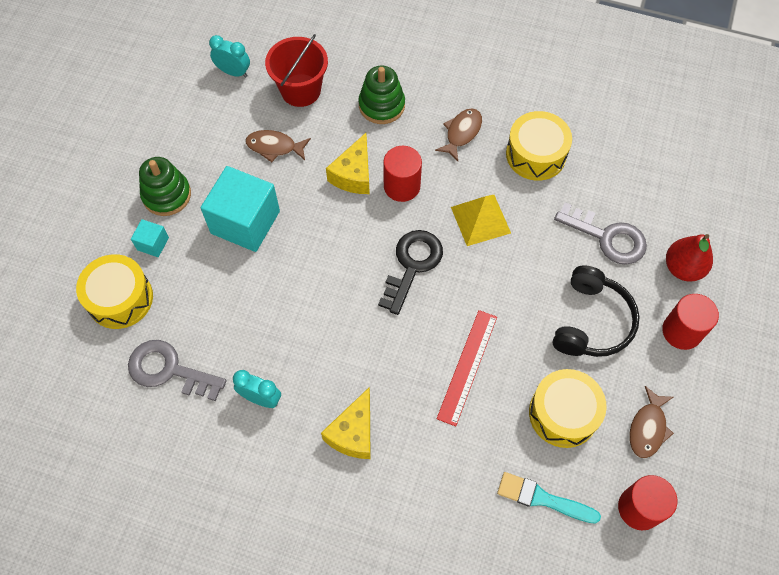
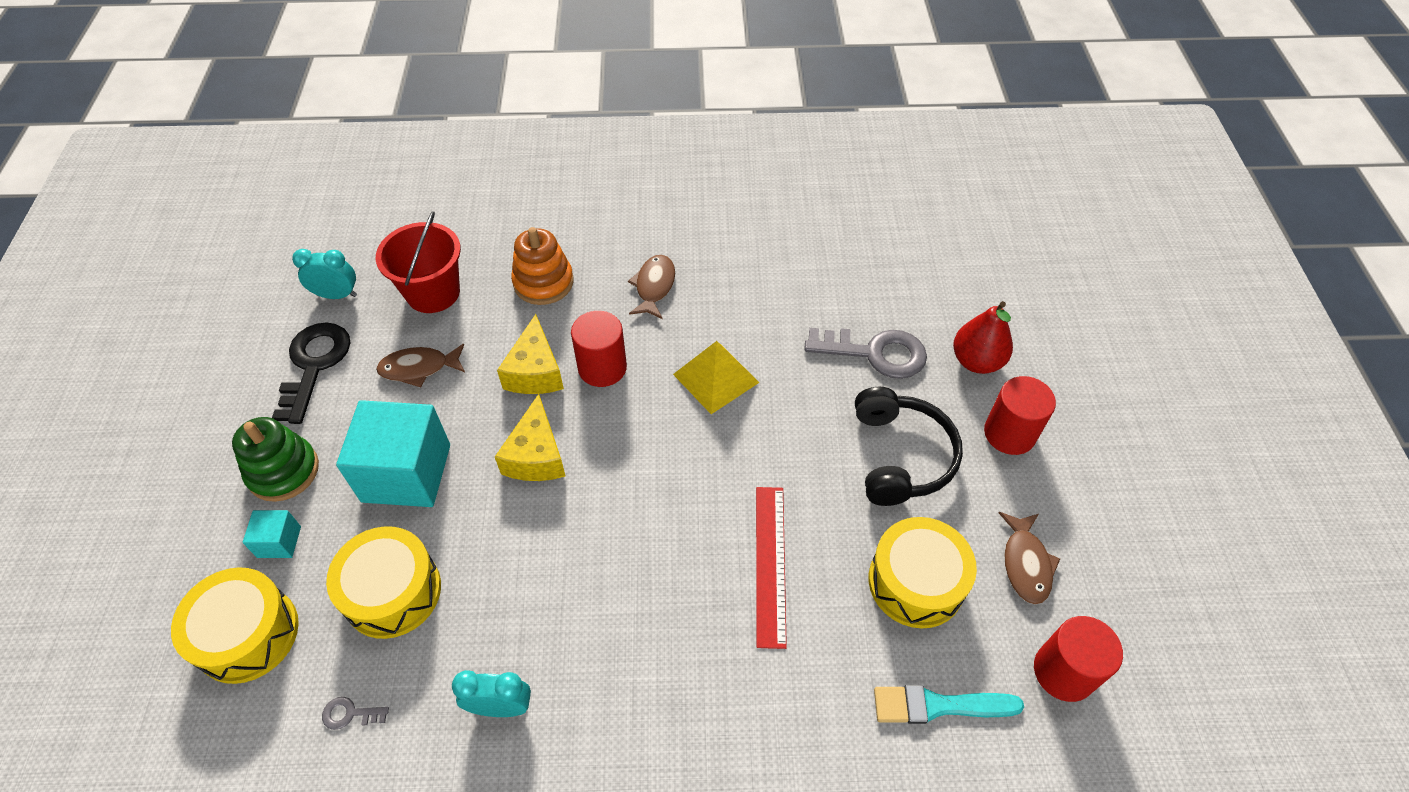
camera: 20 degrees left, 10 degrees down
(169, 370) = (350, 714): grey key -> grey key, size x0.42
(353, 433) = (650, 708): yellow cheese -> yellow cheese (536, 455)
(381, 105) = (543, 282): green stacking toy -> orange stacking toy
(412, 265) = (650, 459): black key -> black key (314, 365)
(536, 154) = (752, 286): yellow drum -> yellow drum (392, 592)

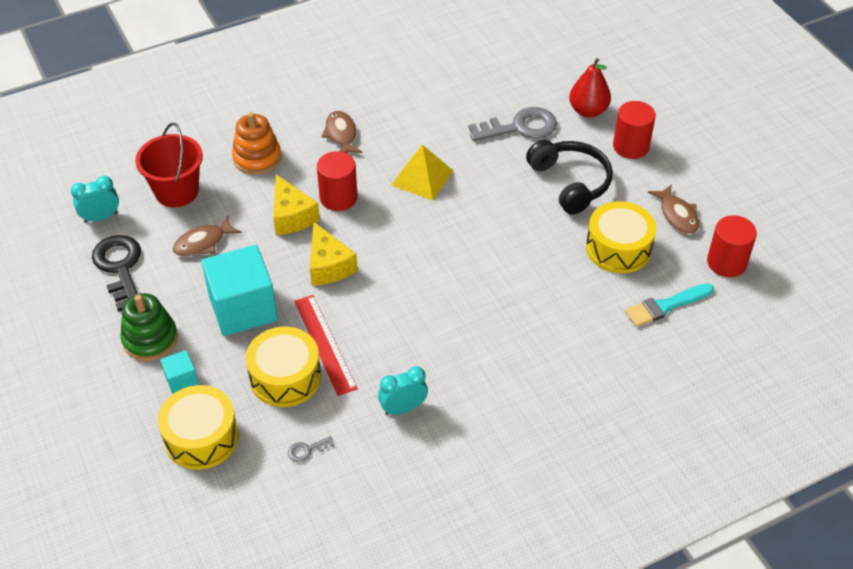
camera: 25 degrees left, 5 degrees down
(770, 564) = (524, 271): red ruler -> red ruler (325, 344)

